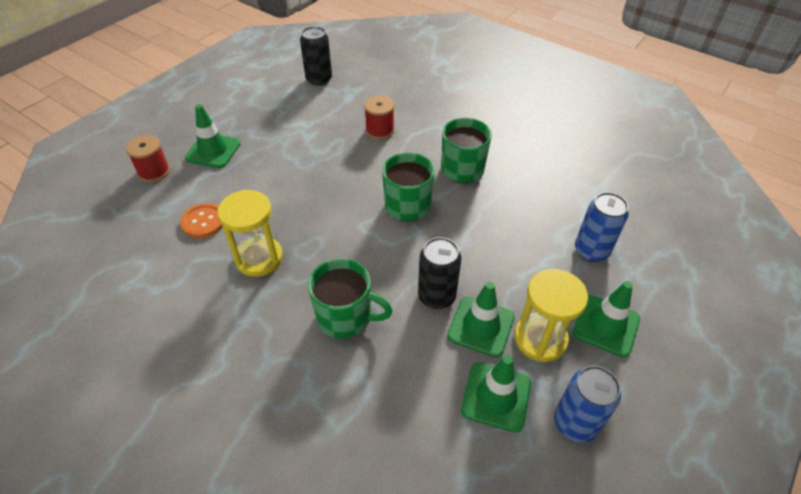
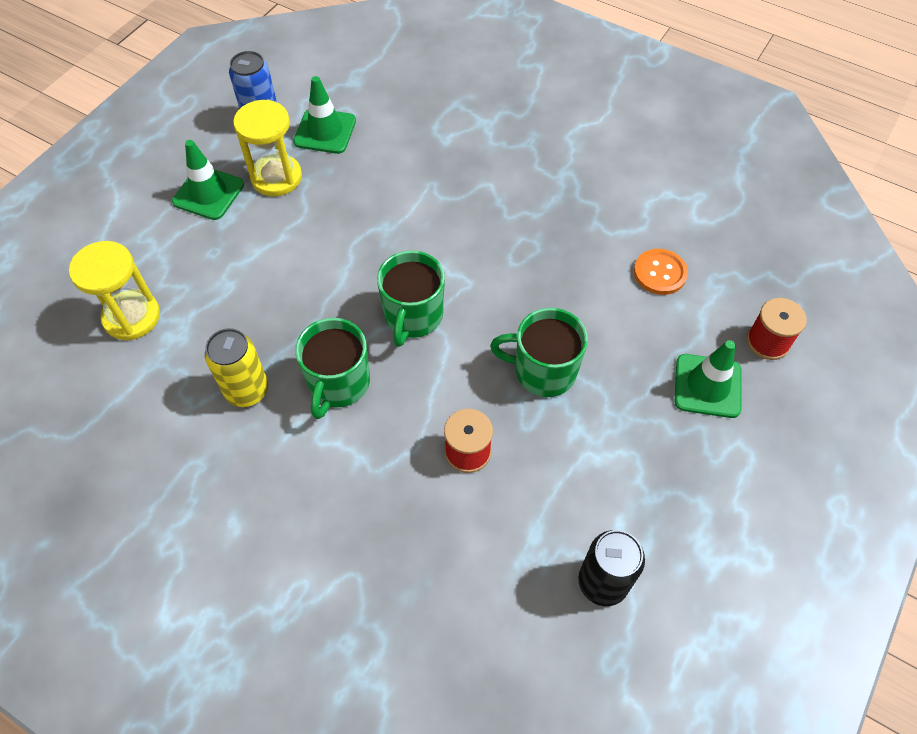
camera: 175 degrees right, 10 degrees up
(259, 258) = (575, 234): yellow hourglass -> yellow hourglass (132, 317)
(346, 317) = (466, 182): green mug -> green mug (543, 371)
(436, 296) = (376, 208): black can -> none
(481, 326) = (332, 184): green traffic cone -> none
(526, 169) = (247, 390): none -> yellow can
(591, 251) = (195, 271): blue can -> none

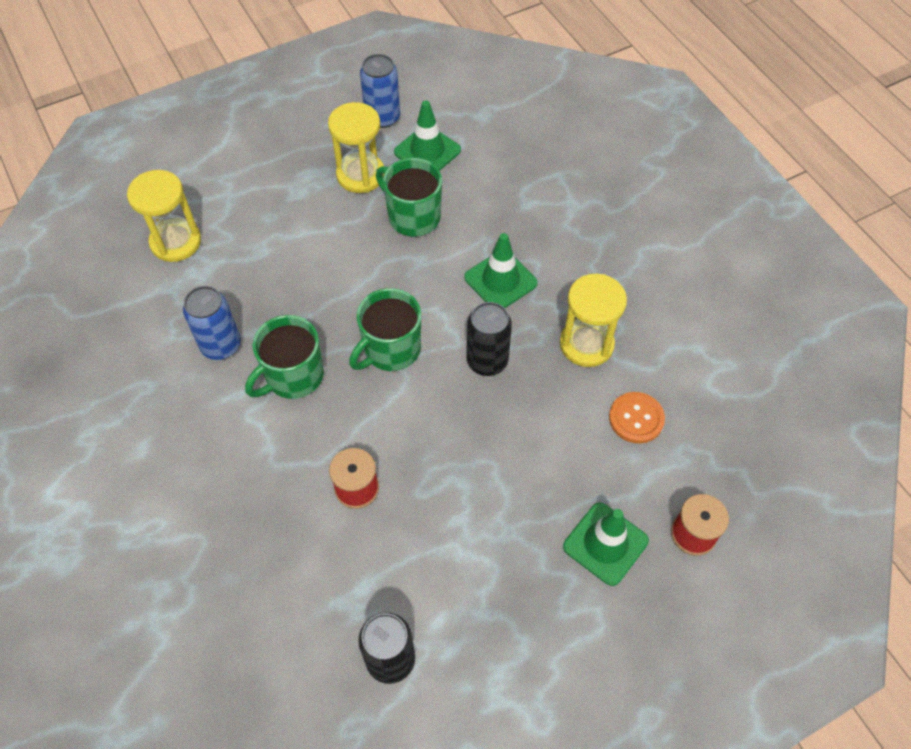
camera: 30 degrees right, 0 degrees up
(208, 193) = (298, 165): green traffic cone -> green traffic cone (500, 280)
(247, 390) = (221, 345): yellow can -> blue can
(505, 285) = (487, 361): none -> black can
(543, 371) = (467, 453): green mug -> green mug (412, 216)
(578, 232) = (586, 344): none -> yellow hourglass

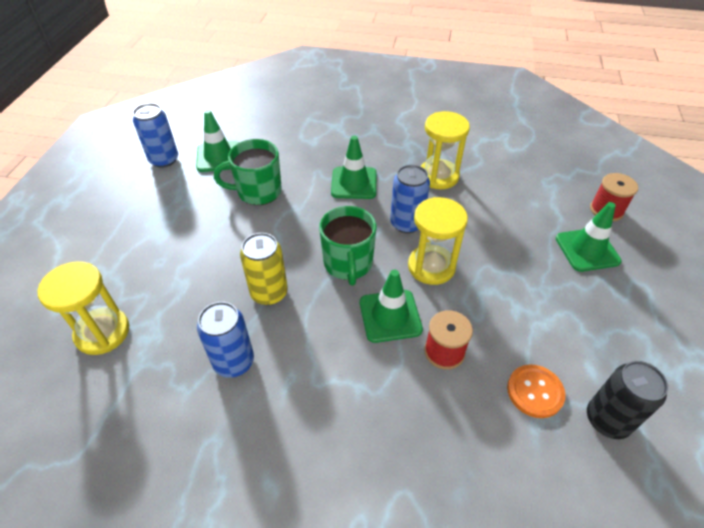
camera: 50 degrees left, 10 degrees down
(293, 376) = (312, 332): green mug -> none
(306, 316) = (269, 293): none -> yellow can
(360, 175) = (192, 195): yellow hourglass -> yellow hourglass (431, 266)
(360, 422) = (390, 316): none -> green traffic cone
(487, 361) = (406, 223): black can -> blue can
(636, 418) = (509, 187): orange button -> orange button (535, 392)

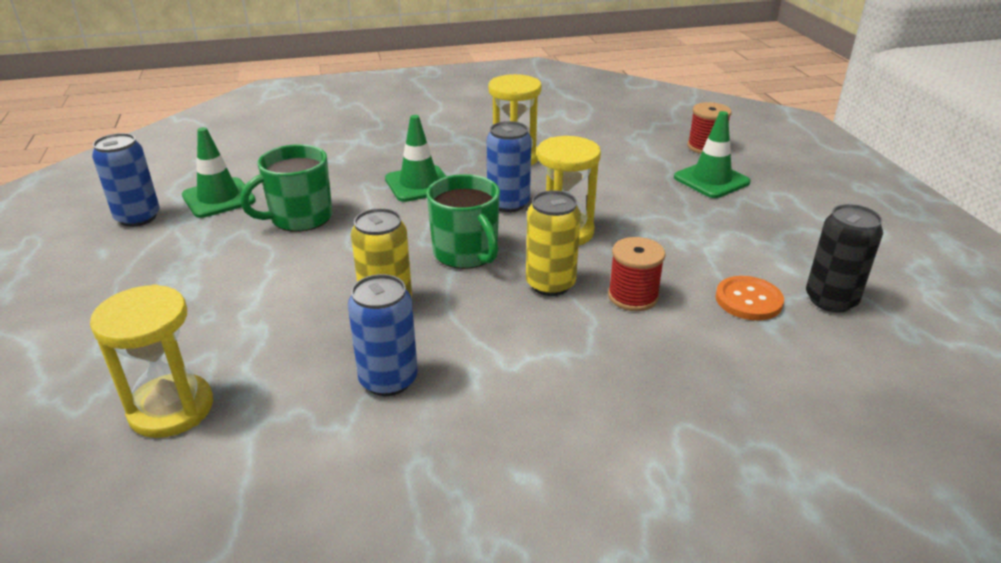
camera: 25 degrees left, 15 degrees down
(390, 316) = (550, 284): green traffic cone -> yellow can

